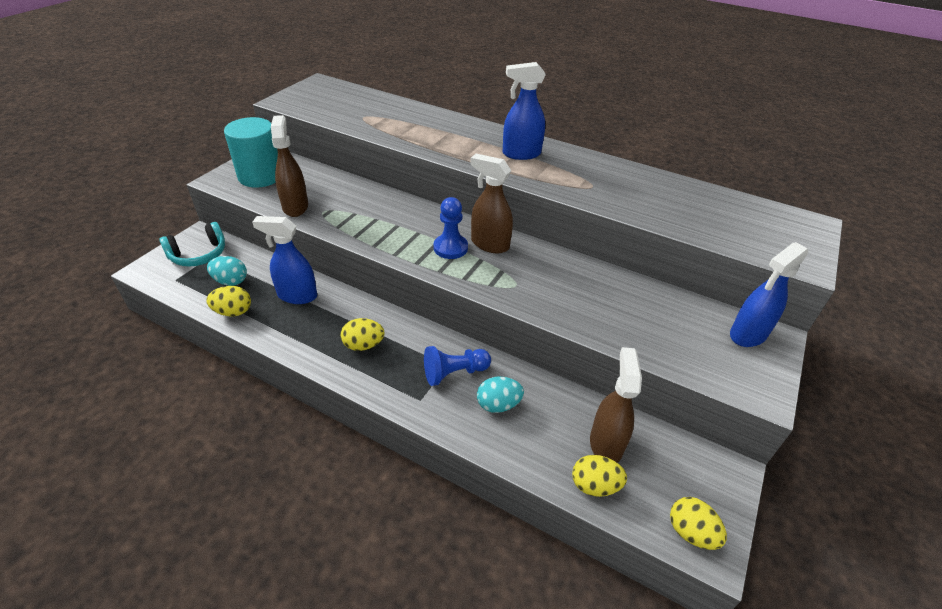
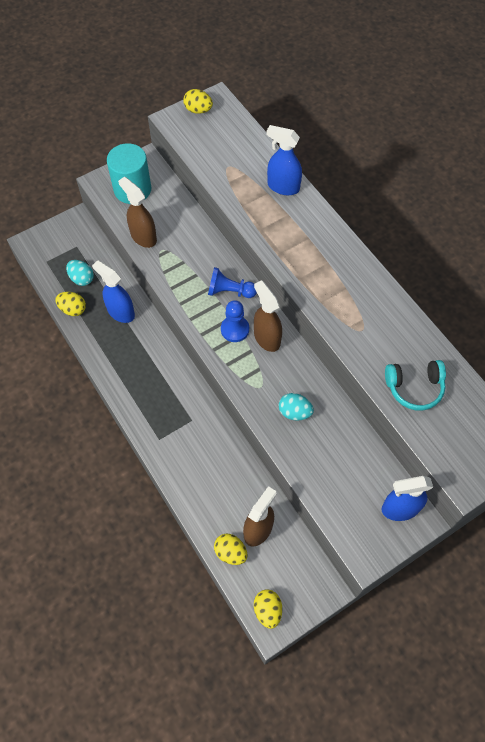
camera: 30 degrees right, 20 degrees up
(199, 254) = (69, 241): turquoise headphones -> turquoise headphones (414, 388)
(295, 206) = (143, 237): brown spray bottle -> brown spray bottle turned 60 degrees counterclockwise
(363, 345) = (145, 377): yellow egg -> yellow egg (198, 110)
(454, 373) = (193, 429): blue pawn -> blue pawn (229, 291)
(498, 405) = (207, 467): turquoise egg -> turquoise egg (294, 412)
(521, 154) = (330, 266): blue spray bottle -> blue spray bottle (283, 187)

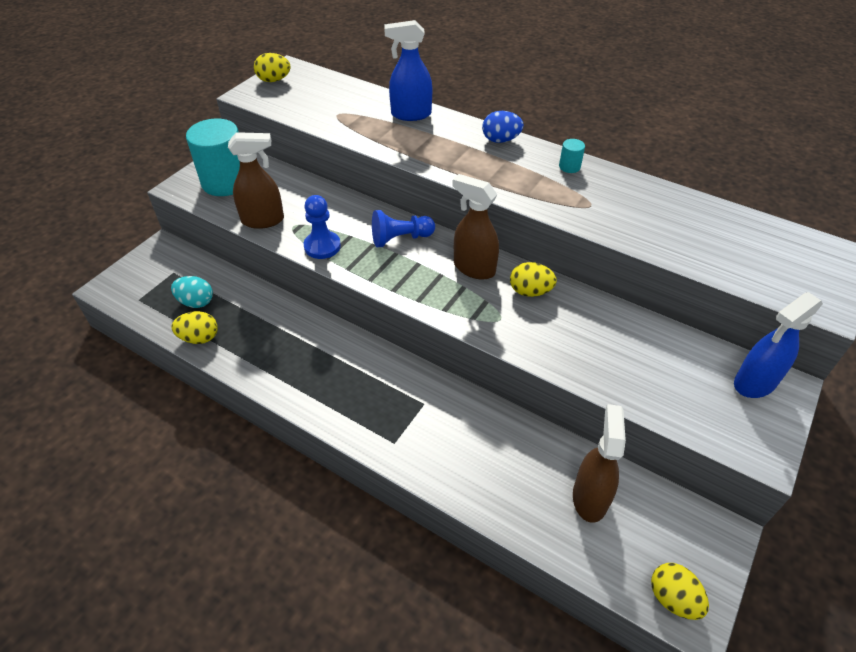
camera: 25 degrees left, 15 degrees down
(120, 312) = (265, 320): blue spray bottle -> none
(143, 237) = (263, 220): brown spray bottle -> brown spray bottle turned 150 degrees clockwise
(230, 552) = (574, 543): yellow egg -> yellow egg (530, 291)
(235, 329) = (430, 272): blue pawn -> blue pawn (322, 246)
(294, 412) = (559, 329): turquoise egg -> none
(336, 240) = (500, 140): none -> blue egg
(371, 287) = (569, 167): none -> turquoise cylinder
(414, 388) = (690, 237): turquoise headphones -> none

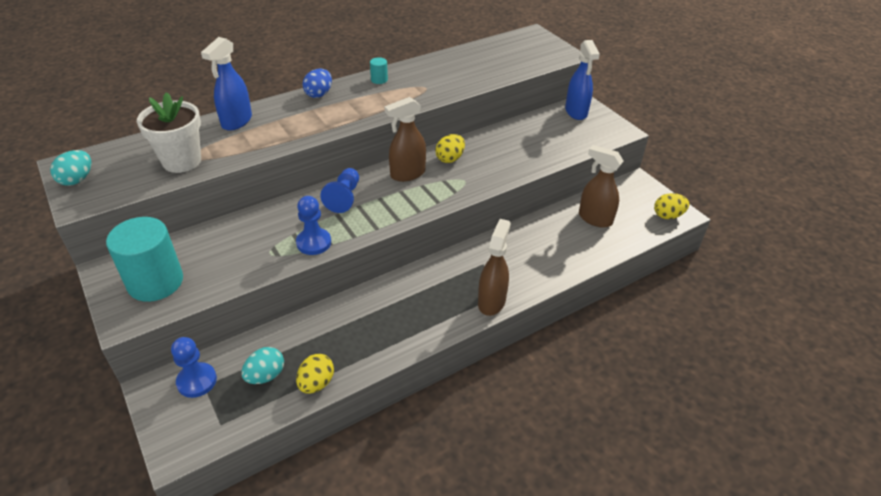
camera: 65 degrees left, 5 degrees down
(176, 266) = (197, 381): none -> blue pawn
(263, 220) = (243, 270): brown spray bottle -> brown spray bottle (491, 301)
(274, 80) = (77, 180): yellow egg -> turquoise egg
(331, 113) = (182, 161): none -> white flower pot

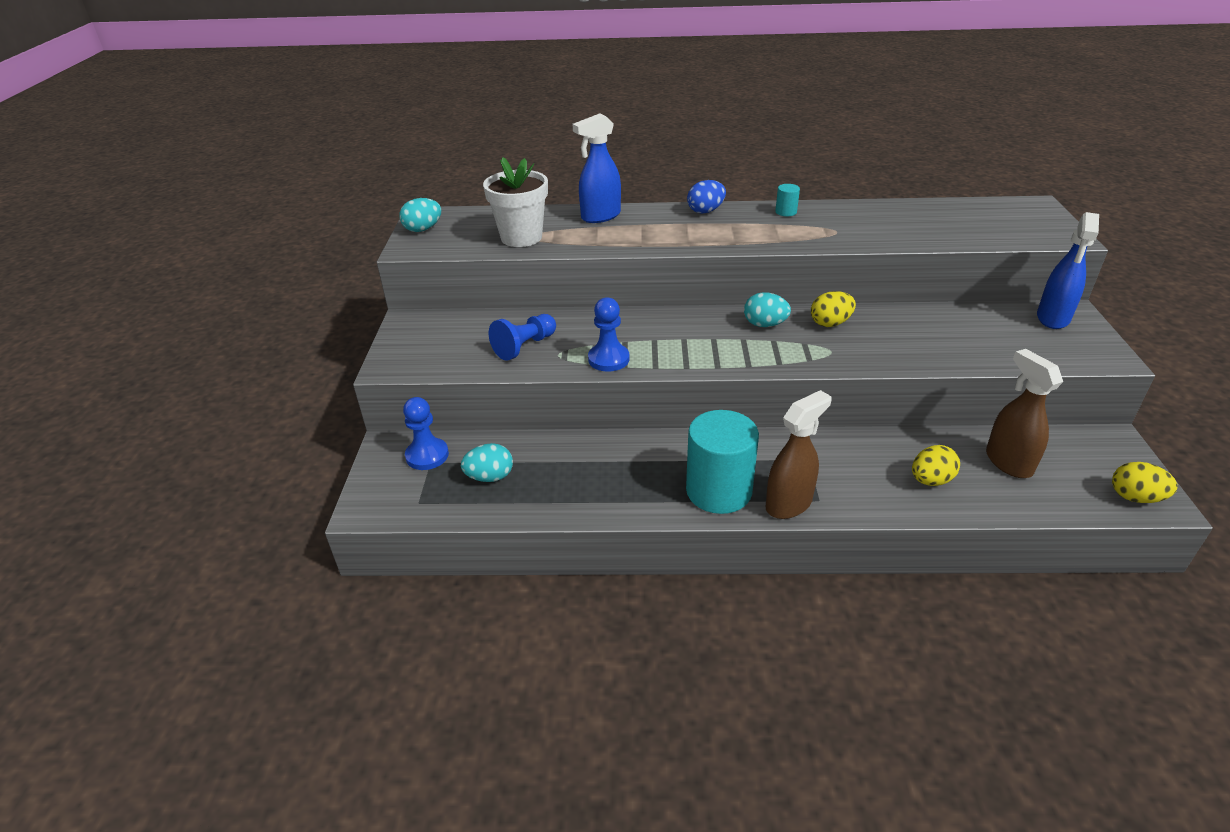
camera: 35 degrees right, 5 degrees down
(155, 282) = (438, 344): turquoise cylinder -> turquoise cylinder (718, 491)
(316, 383) = (531, 505): yellow egg -> yellow egg (930, 480)
(344, 198) = (674, 327): blue pawn -> blue pawn (524, 346)
(407, 174) = (764, 324): brown spray bottle -> turquoise egg

